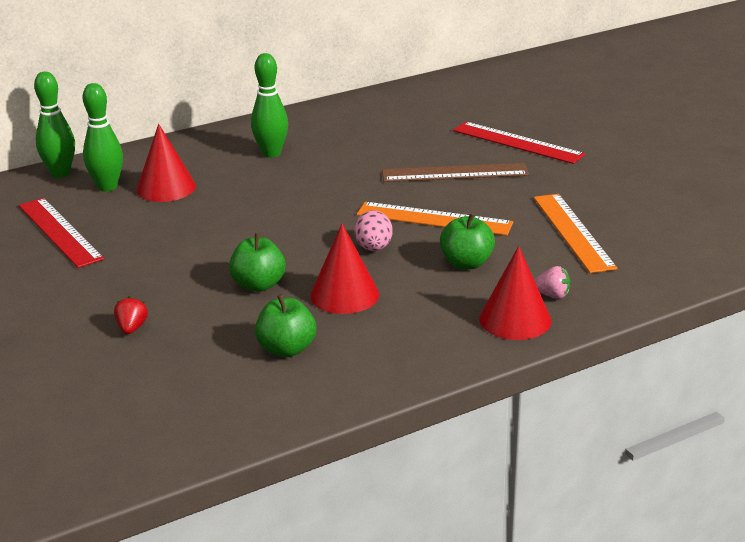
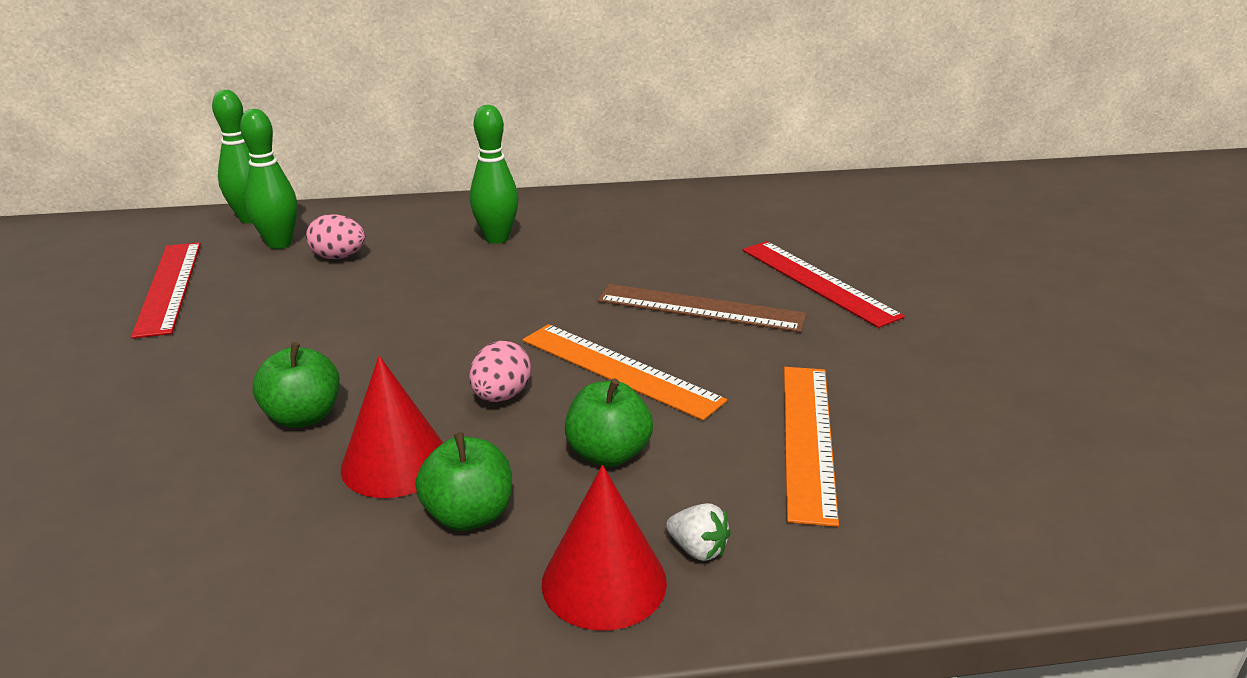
camera: 20 degrees right, 0 degrees up
(132, 328) = (87, 443): red strawberry -> none
(166, 188) = (339, 257): red cone -> pink egg
(287, 349) = (231, 537): green apple -> green apple (469, 515)
(552, 295) = (698, 549): pink strawberry -> white strawberry

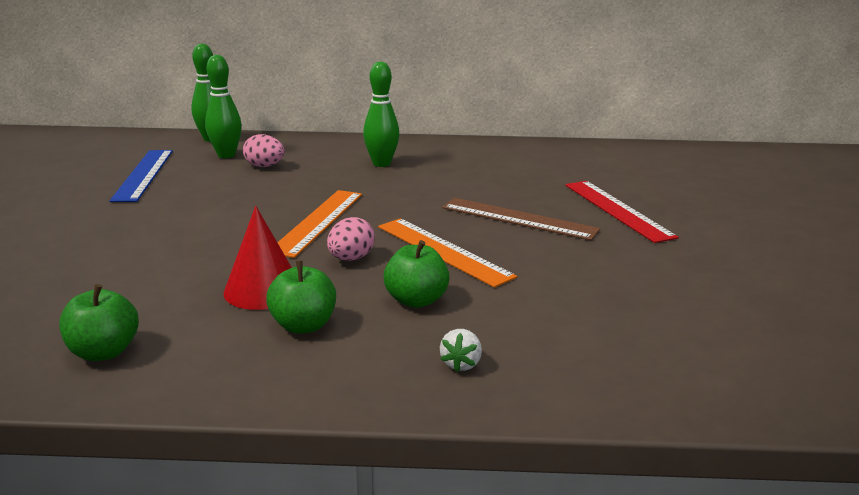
camera: 10 degrees right, 5 degrees down
(169, 287) = (143, 174): red ruler -> blue ruler
(303, 417) = (209, 257): green apple -> green apple (104, 352)
(604, 582) = (385, 375): red cone -> none
(698, 549) = (461, 364): white strawberry -> white strawberry turned 60 degrees clockwise
(808, 439) = (571, 306): orange ruler -> orange ruler (318, 222)

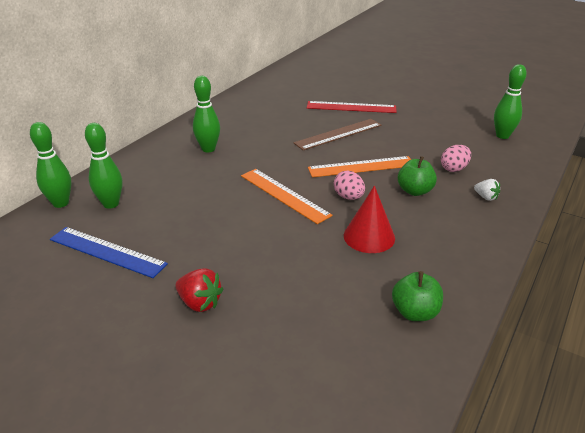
camera: 60 degrees left, 10 degrees up
(77, 230) = (200, 303): none -> red strawberry
(264, 166) = (158, 192): pink egg -> pink egg (454, 169)
(303, 325) = (422, 232): green apple -> none
(724, 350) = (502, 136): none -> green bowling pin

